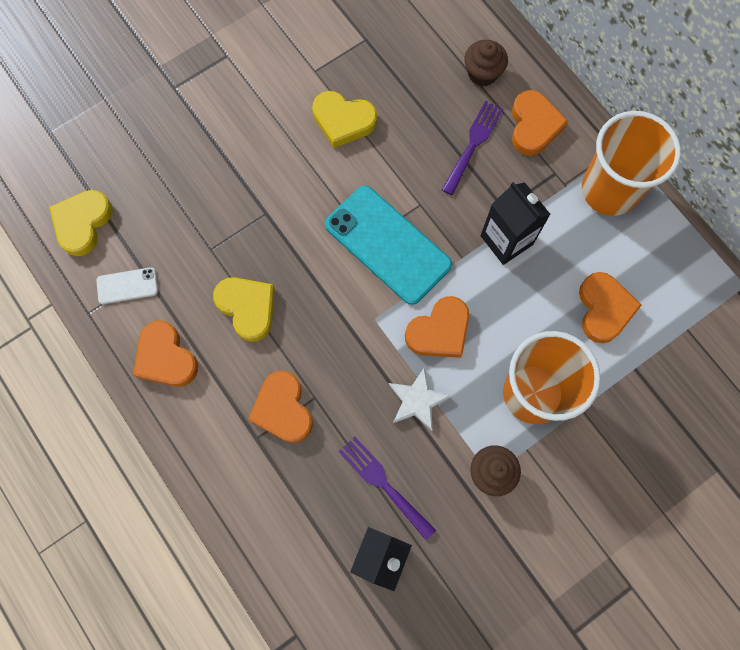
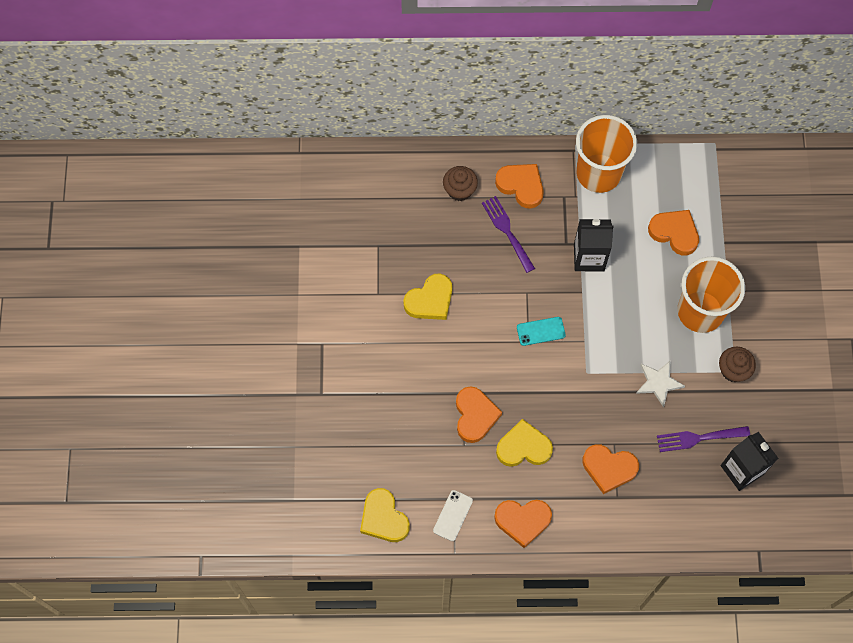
camera: 55 degrees left, 5 degrees down
(388, 244) = (540, 331): turquoise phone -> turquoise phone, size x0.46
(439, 331) = (622, 339): orange heart -> orange heart (475, 415)

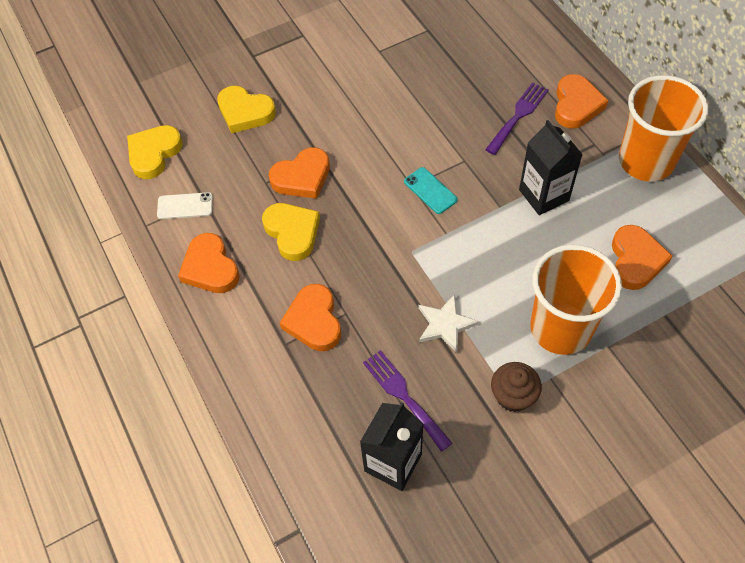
camera: 65 degrees right, 10 degrees down
(430, 300) = (400, 90): yellow heart -> yellow heart (245, 112)
(459, 190) = (531, 61): brown cupcake -> none

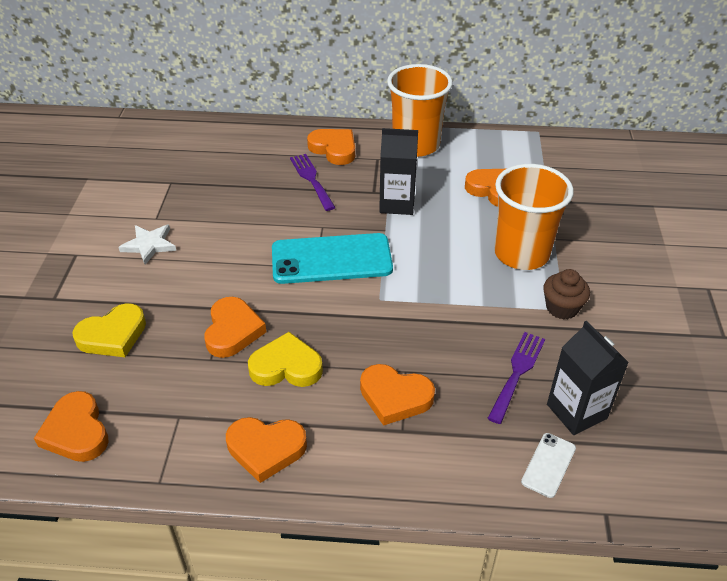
camera: 60 degrees left, 15 degrees down
(154, 153) = (76, 432): yellow heart -> orange heart
(185, 206) = (171, 435): white phone -> white phone (548, 465)
(404, 396) = (517, 373): purple fork -> purple fork turned 120 degrees clockwise
(430, 190) = (331, 259): turquoise phone -> turquoise phone, size x2.16
(445, 324) = (468, 314): white star -> white star (149, 245)

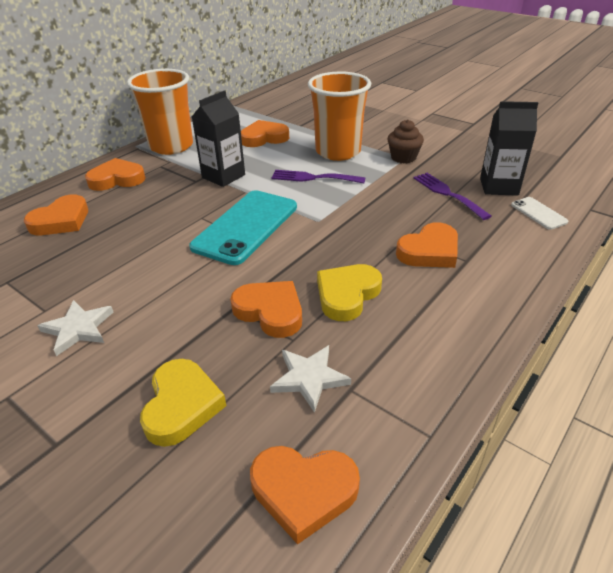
camera: 55 degrees left, 5 degrees down
(176, 388) = (309, 378): none -> white star
(266, 449) = (436, 341): orange heart -> orange heart (61, 221)
(311, 179) = (136, 202): purple fork -> purple fork (313, 178)

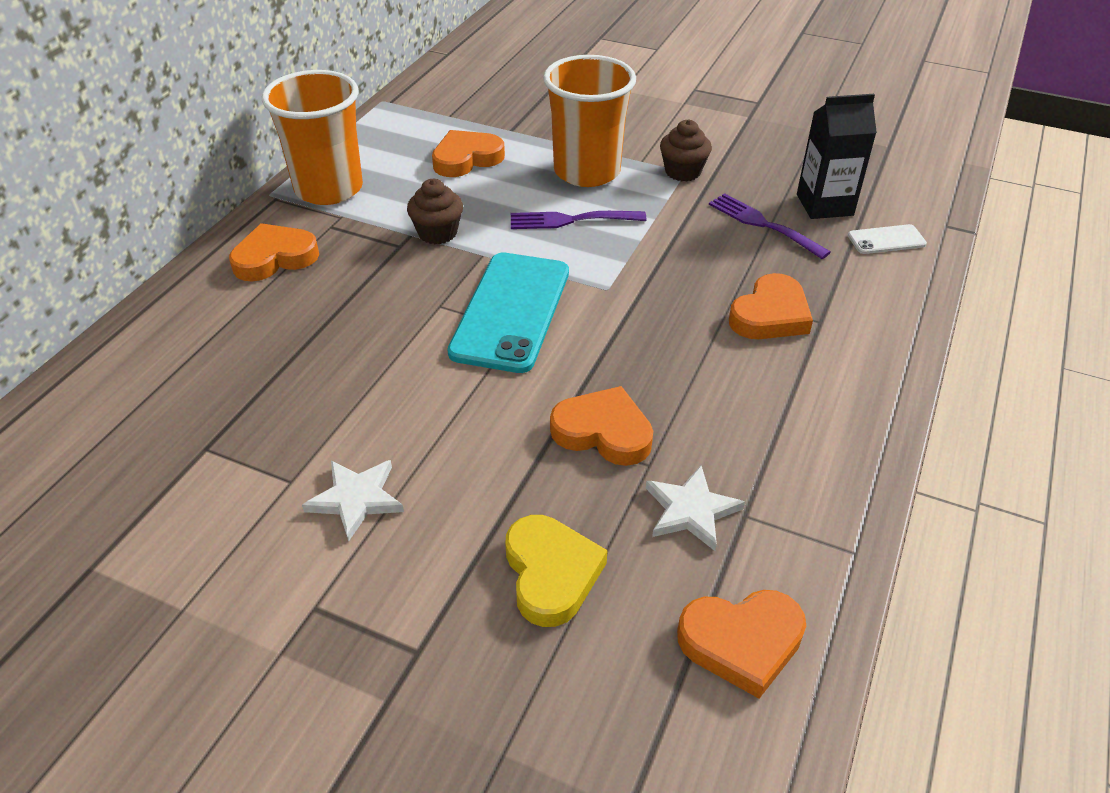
camera: 15 degrees left, 5 degrees up
(61, 221) = (228, 339): orange heart -> none
(223, 176) = (437, 233): black carton -> brown cupcake
(347, 295) = (691, 393): yellow heart -> none
(538, 213) = (886, 240): white phone -> white phone turned 60 degrees counterclockwise

